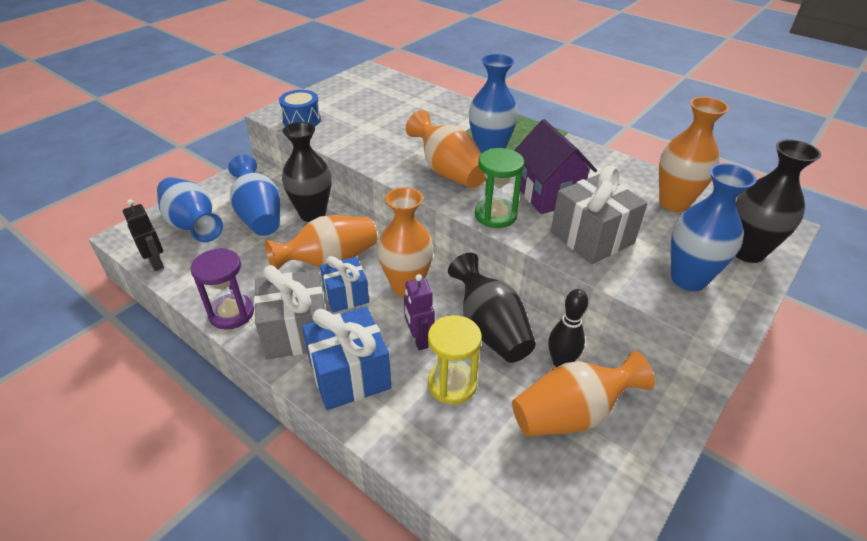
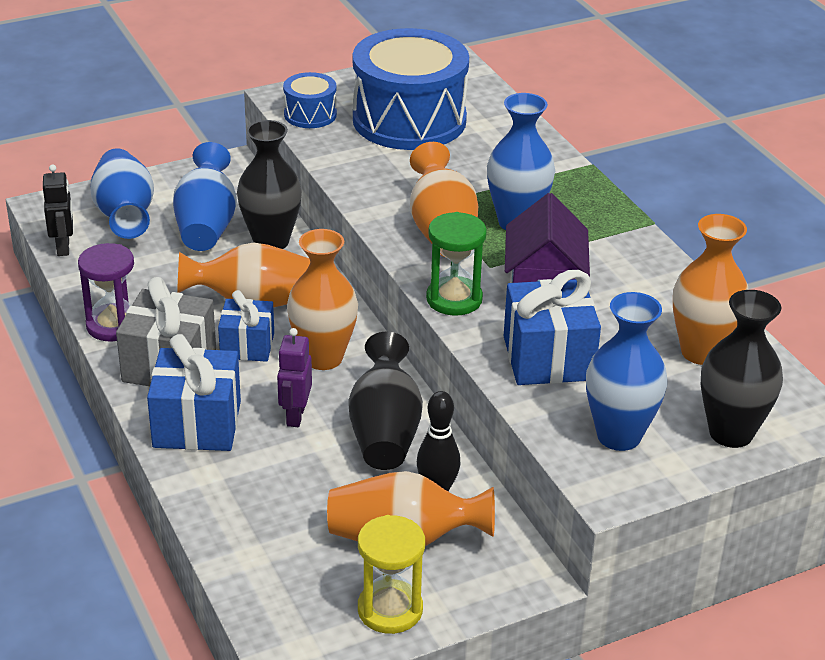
camera: 25 degrees right, 5 degrees down
(369, 109) = (409, 120): none -> blue drum
(452, 384) = (298, 469): yellow hourglass -> yellow hourglass (390, 609)
(592, 237) = (548, 358): grey gift -> blue gift

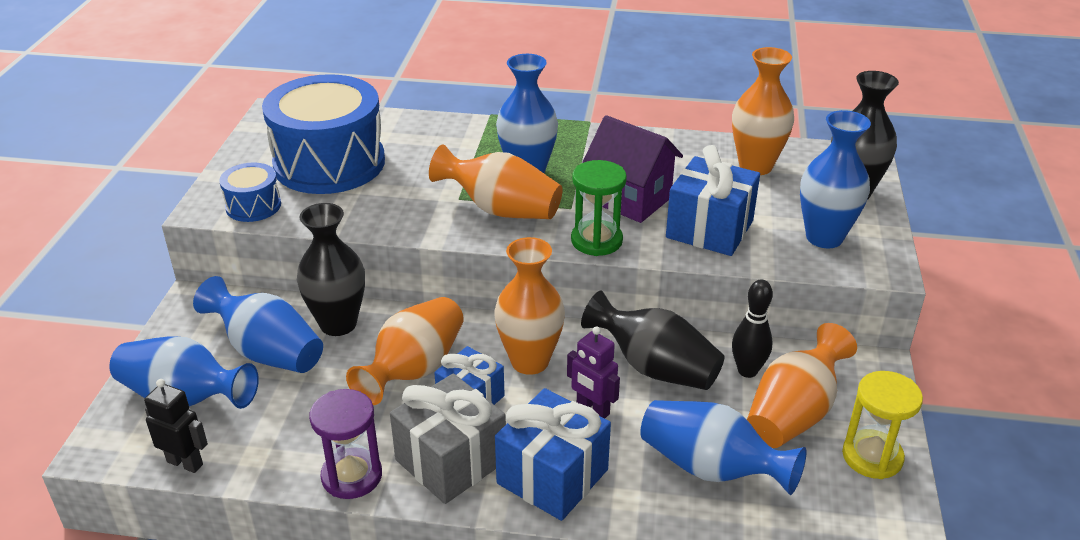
camera: 55 degrees left, 0 degrees up
(284, 510) = (711, 468): none -> blue vase

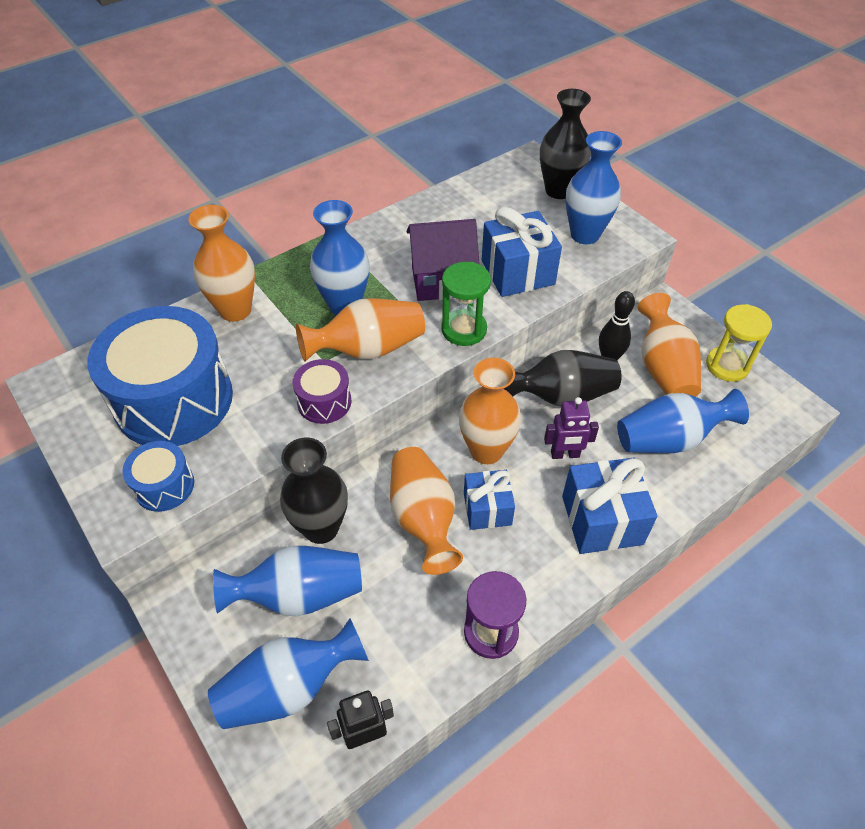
camera: 45 degrees left, 15 degrees up
(419, 222) = (324, 402): none -> purple drum
(451, 461) = (534, 563): grey gift -> none
(755, 166) = (482, 204): orange vase -> orange vase (235, 310)

